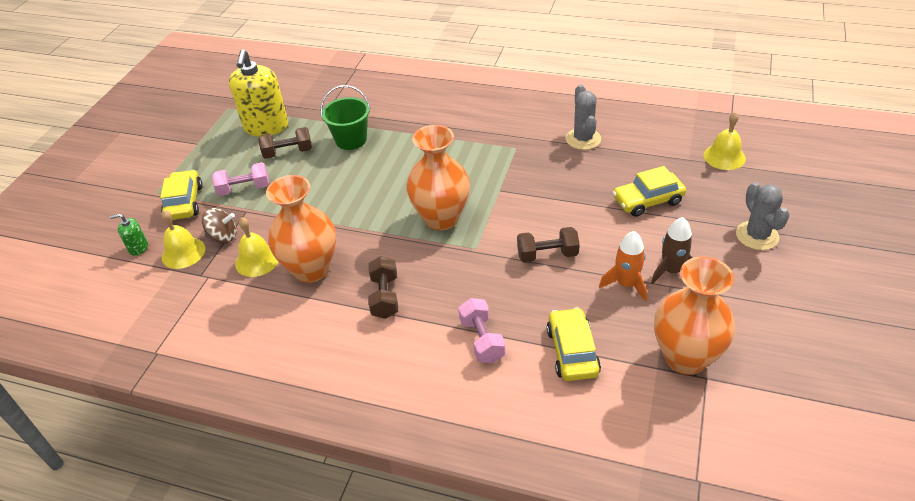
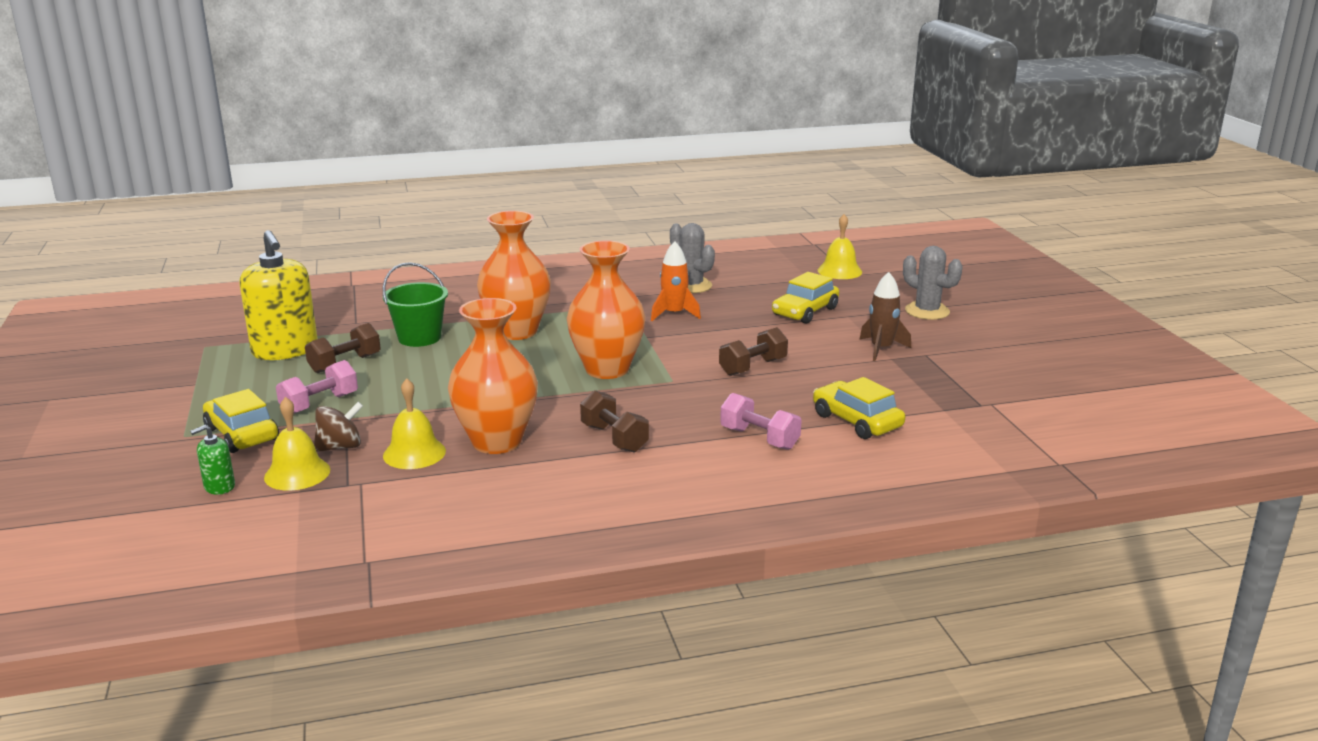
camera: 35 degrees left, 20 degrees down
(626, 284) = (851, 367): orange rocket -> orange rocket (674, 314)
(685, 357) = (959, 397): orange vase -> orange vase (516, 331)

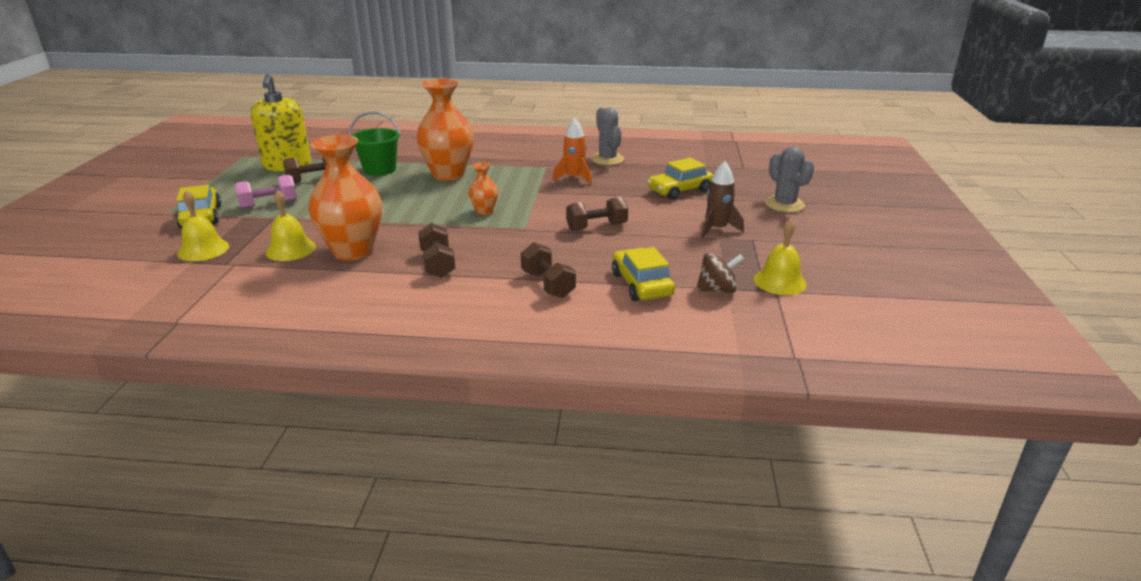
camera: 20 degrees right, 5 degrees up
(219, 486) = (148, 249): green soap dispenser -> none
(340, 447) = (249, 236): brown spinning top -> brown spinning top (717, 290)
(607, 369) = (484, 211): orange vase -> orange vase, size x0.48
(759, 438) = (548, 284): pink dumbbell -> brown dumbbell
(839, 271) = (737, 163): yellow bell -> yellow bell (780, 281)

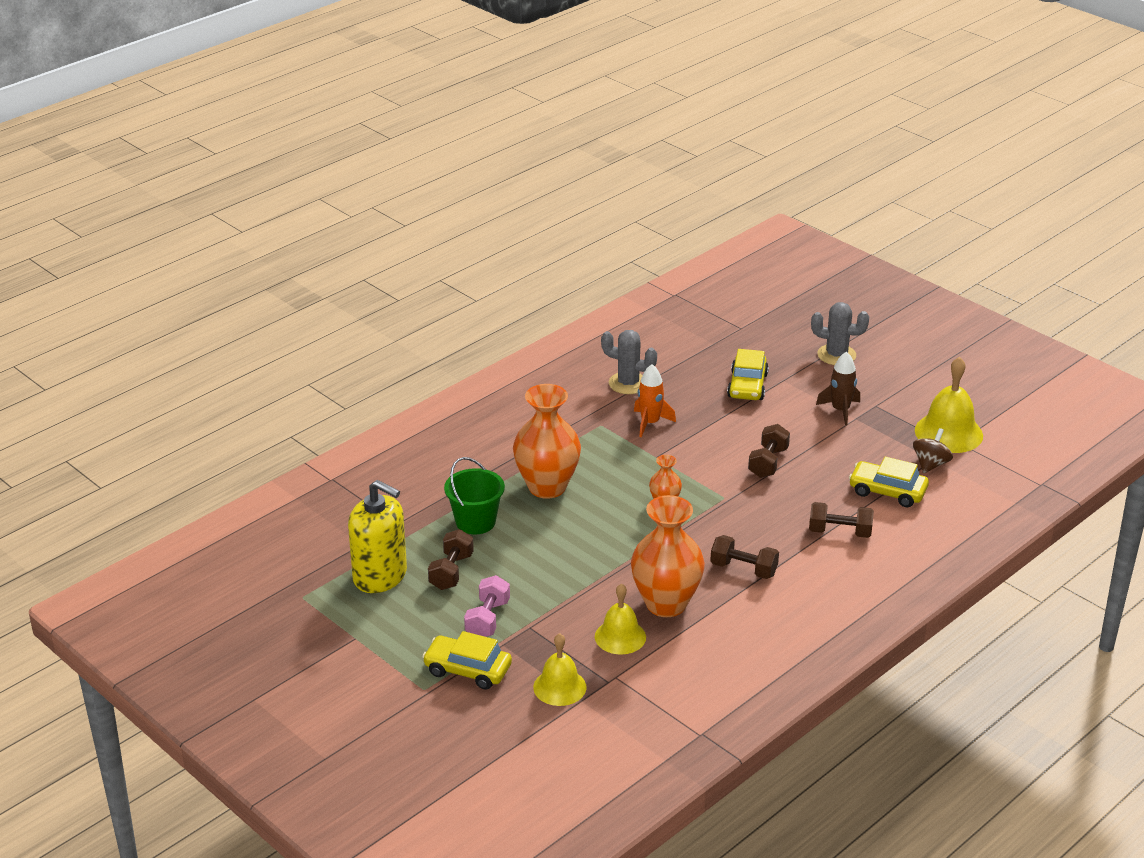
camera: 50 degrees left, 5 degrees up
(780, 281) = (948, 433): yellow bell -> yellow bell, size x1.50

